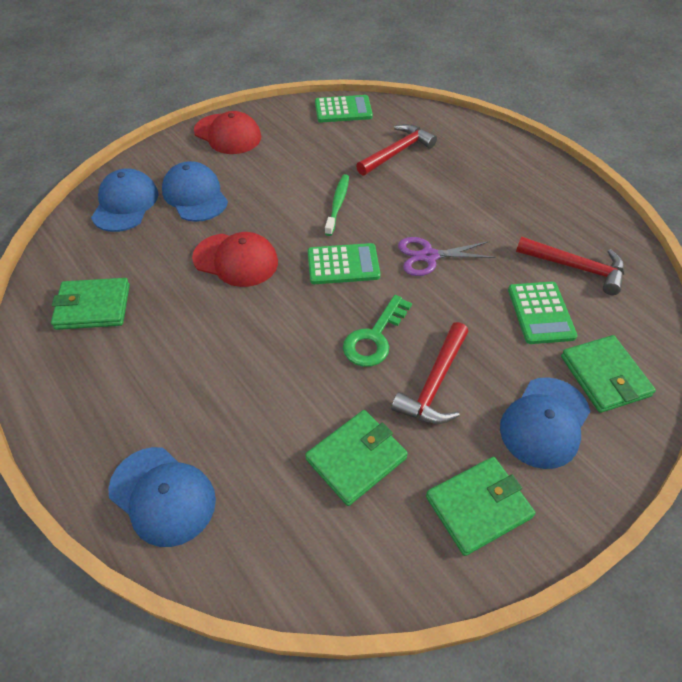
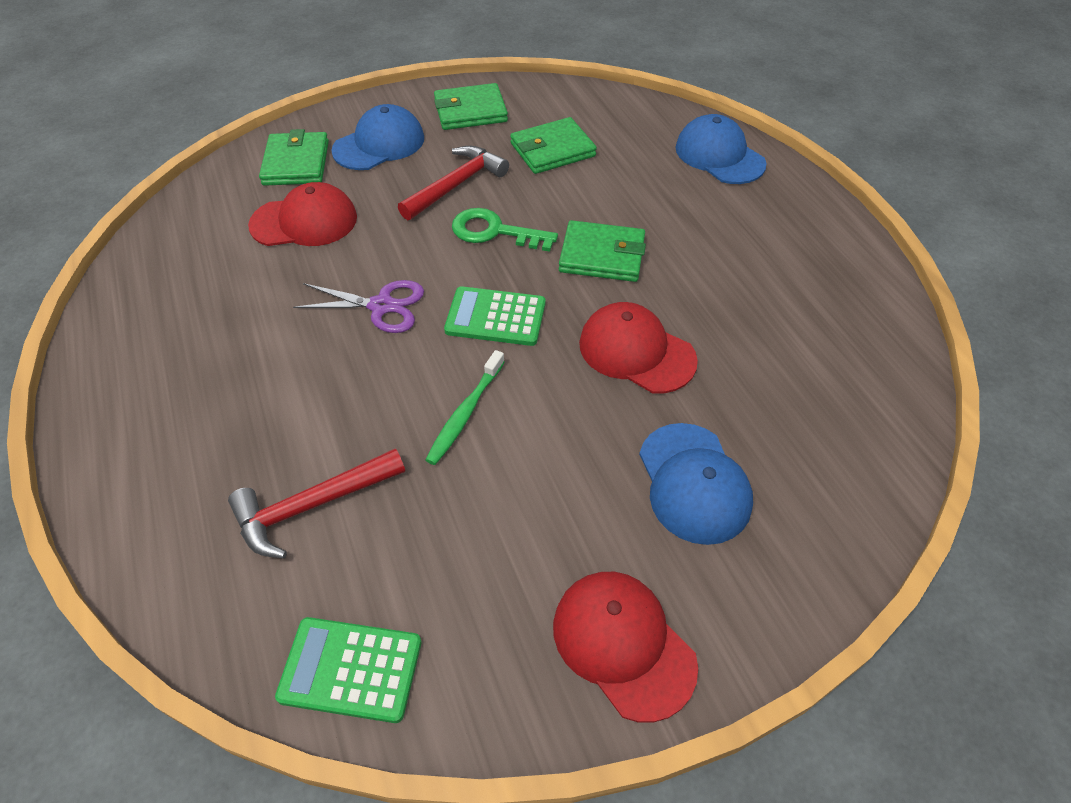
camera: 165 degrees left, 0 degrees up
(93, 307) = (822, 325): green wallet -> green wallet (602, 255)
(125, 204) = (814, 491): blue cap -> none
(374, 337) = (495, 232): green key -> green key turned 120 degrees counterclockwise
(540, 313) = (304, 221): green calculator -> red cap
(576, 268) = (219, 258): red hammer -> none

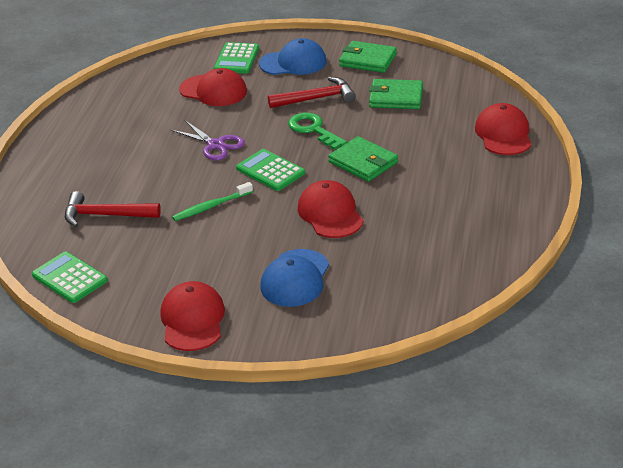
camera: 35 degrees right, 15 degrees down
(296, 163) = (236, 59): green wallet -> green calculator
(719, 155) = (503, 134): blue cap -> red cap

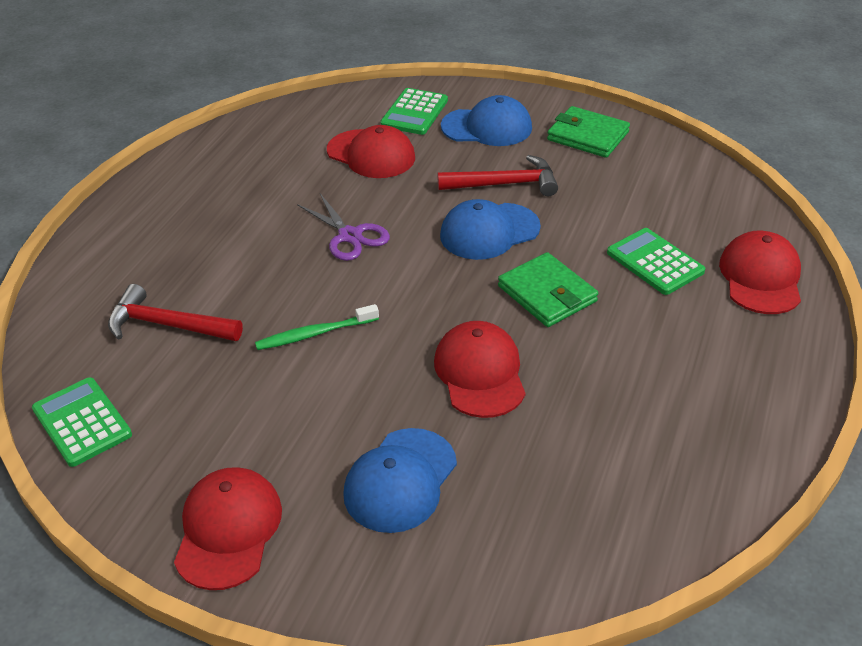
camera: 10 degrees right, 5 degrees up
(270, 171) = (413, 288): green calculator -> green calculator (655, 262)
(313, 130) = (489, 231): green key -> blue cap
(396, 97) = (615, 197): green wallet -> none

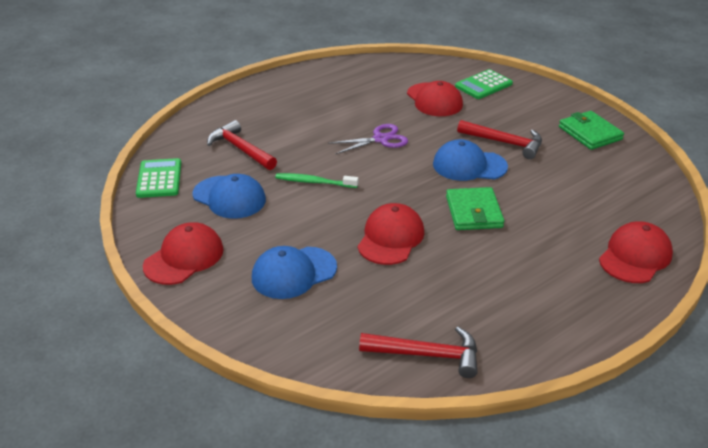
camera: 30 degrees right, 5 degrees down
(350, 236) = (381, 139): purple scissors -> purple scissors turned 105 degrees counterclockwise
(487, 127) = (524, 107): blue cap -> blue cap (229, 197)
(655, 262) = (565, 220): green calculator -> none
(655, 514) = (427, 355): none -> red hammer

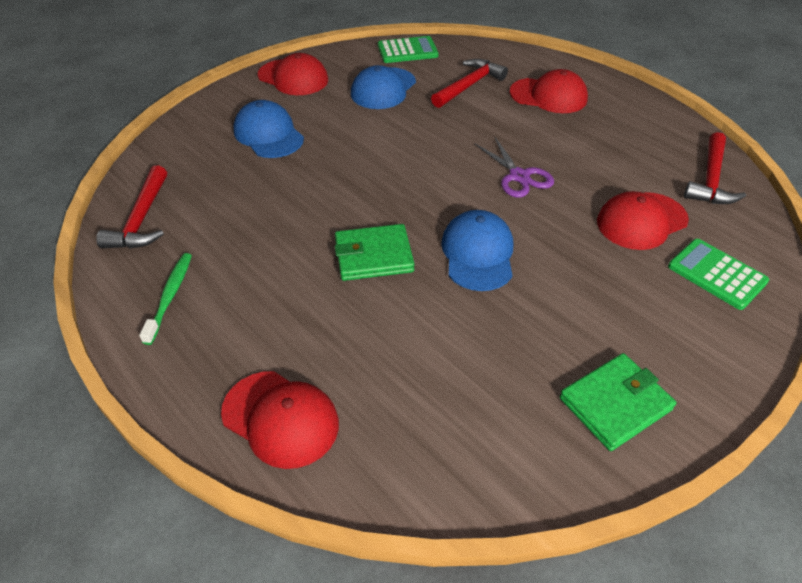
camera: 85 degrees right, 10 degrees up
(314, 182) = (417, 135): green toothbrush -> green toothbrush (170, 296)
(391, 238) = (321, 191): red cap -> red cap (548, 96)
(504, 143) = (547, 292): red hammer -> red hammer (710, 179)

